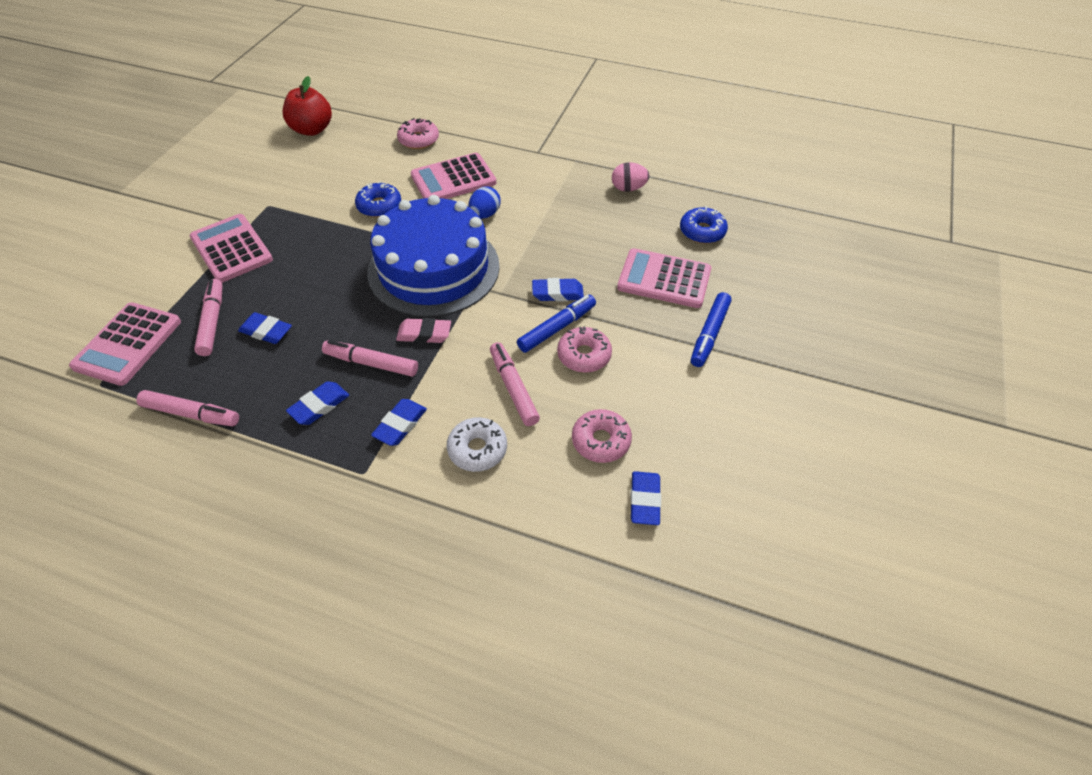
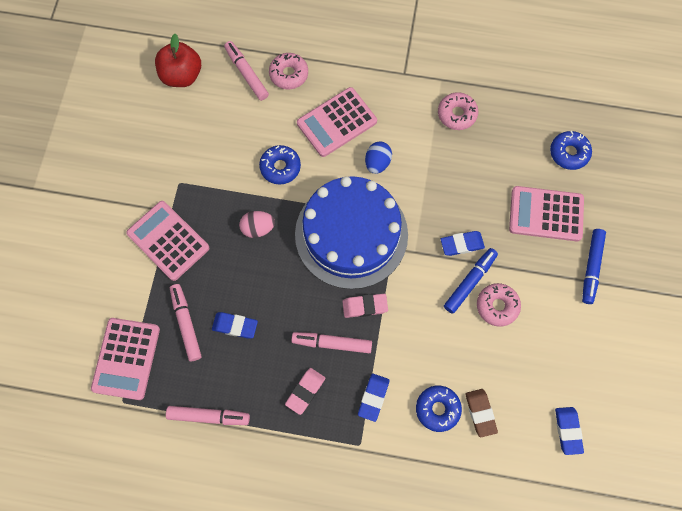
camera: 10 degrees left, 20 degrees up
(319, 406) = (305, 391): blue eraser -> pink eraser
(477, 449) = (437, 409): white donut -> blue donut
(513, 388) = (450, 348): pink marker -> pink marker (246, 74)
(532, 462) = (480, 413): none -> brown eraser
(601, 441) = (526, 385): pink donut -> pink donut (457, 114)
(628, 188) = (496, 109): pink egg -> pink egg (258, 228)

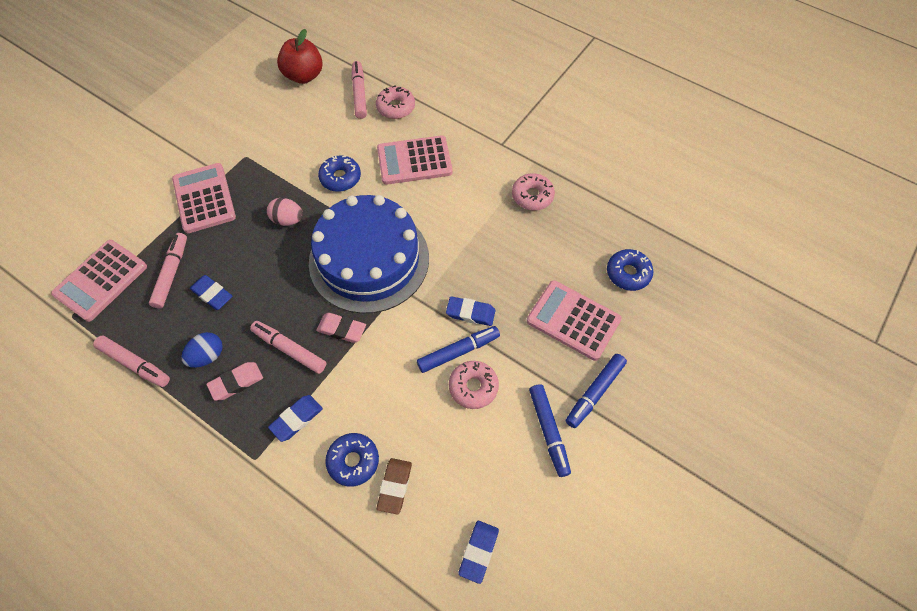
camera: 25 degrees right, 10 degrees down
(377, 163) = (431, 208): blue egg -> blue egg (207, 356)
(572, 315) = (548, 431): none -> blue marker

